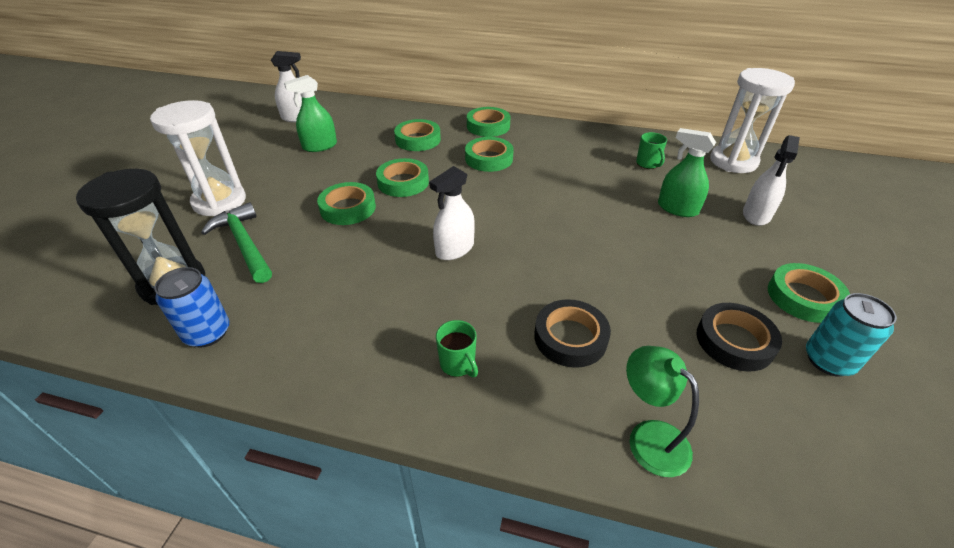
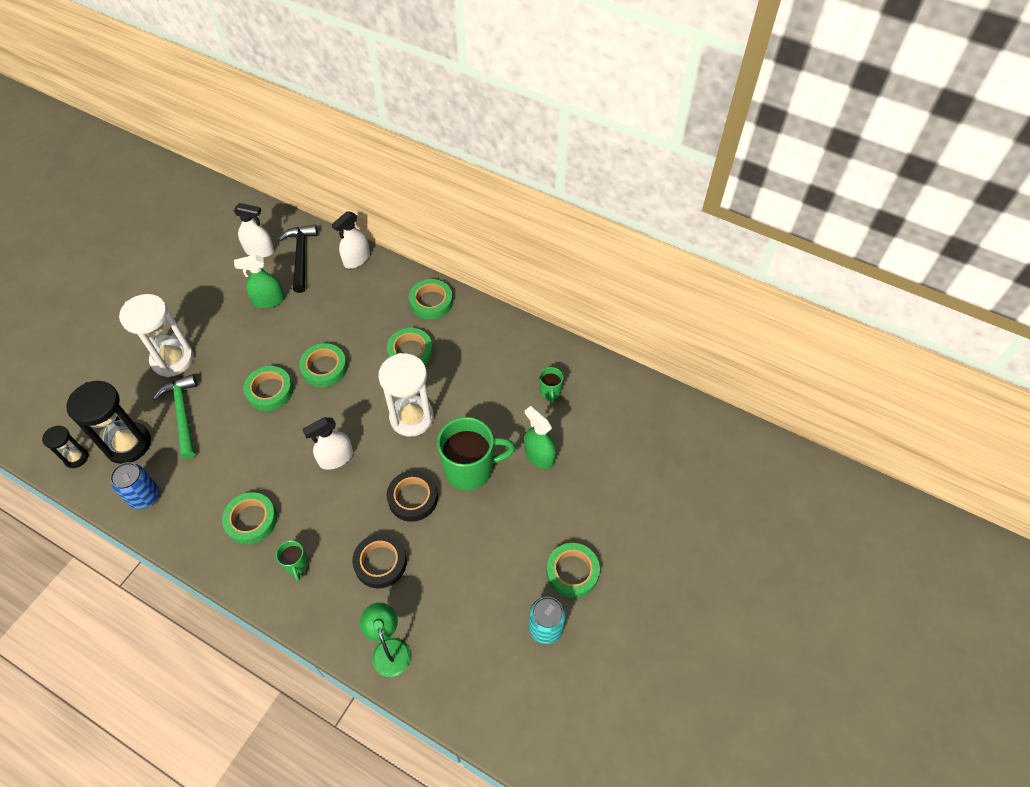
camera: 15 degrees right, 15 degrees up
(95, 310) = (76, 457): none -> black hourglass
(342, 116) = (301, 256): none -> black hammer
(418, 139) = (358, 309): green tape -> green tape (251, 520)
(614, 231) = (470, 469): none -> green mug
(733, 161) = (633, 406): white hourglass -> white hourglass (411, 418)
(734, 341) = (492, 595): black tape -> black tape (413, 498)
(756, 215) = (602, 479): white spray bottle -> white spray bottle (356, 259)

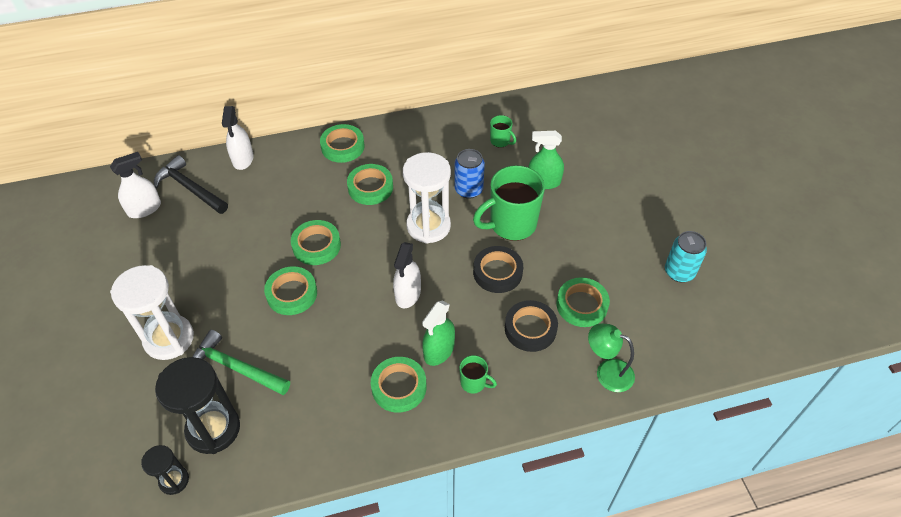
camera: 45 degrees left, 5 degrees down
(145, 497) = (284, 450): blue can -> blue can (468, 190)
(269, 300) = (203, 236): green spray bottle -> green spray bottle (439, 350)
(470, 469) = (511, 224): green mug -> green mug turned 150 degrees counterclockwise
(572, 572) = (651, 229): green tape -> green tape (581, 305)

